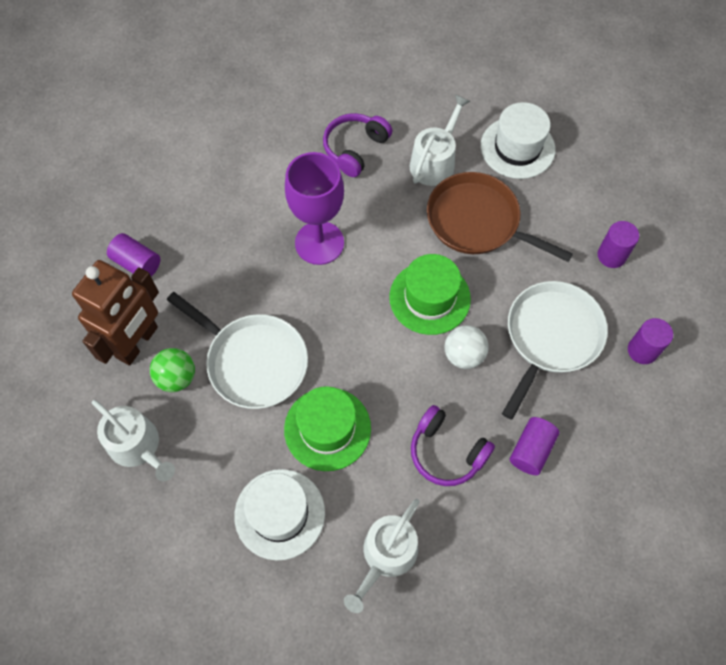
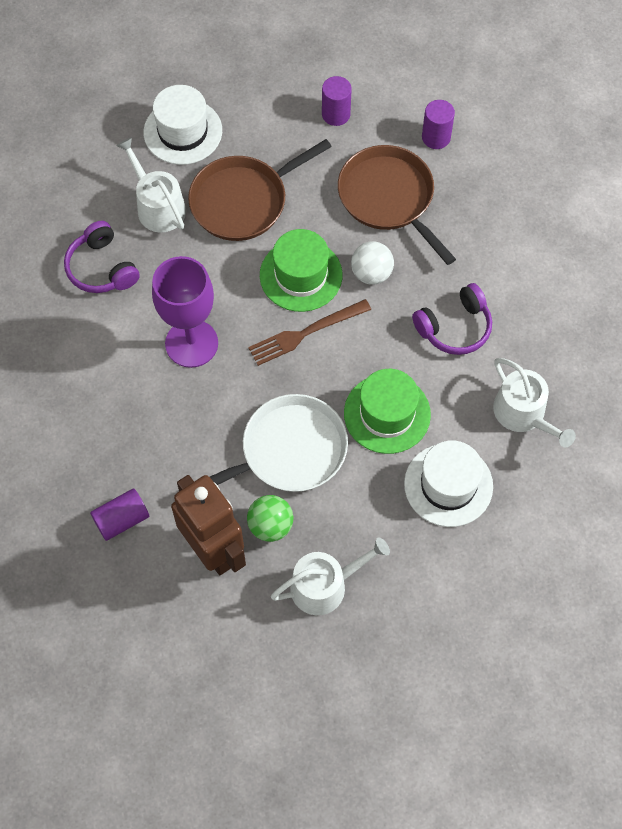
camera: 65 degrees left, 0 degrees up
(375, 326) = (306, 333): none -> brown fork
(531, 450) = (483, 262): purple cylinder -> none
(551, 336) = (389, 198): white pan -> brown pan

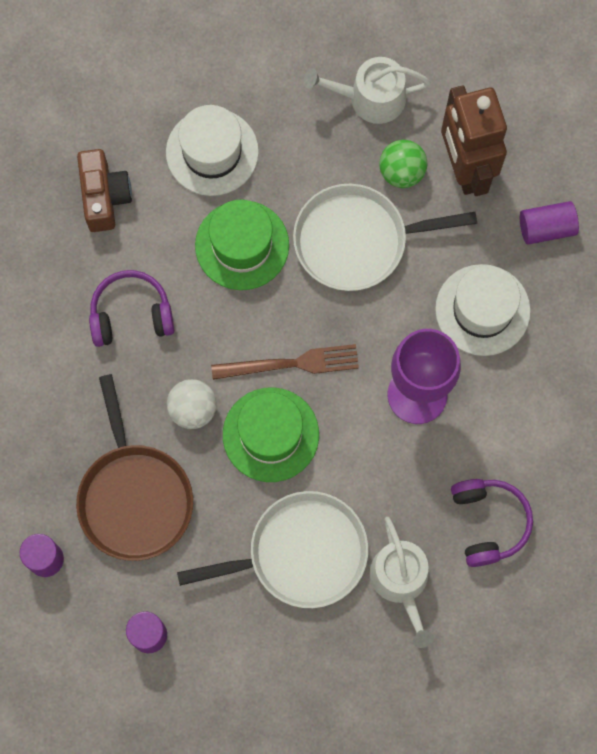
camera: 160 degrees left, 10 degrees up
(183, 131) = (340, 676): white hat -> white hat (482, 310)
(243, 201) = (301, 553): brown pan -> white pan
(523, 414) = (104, 197): white watering can -> brown camera

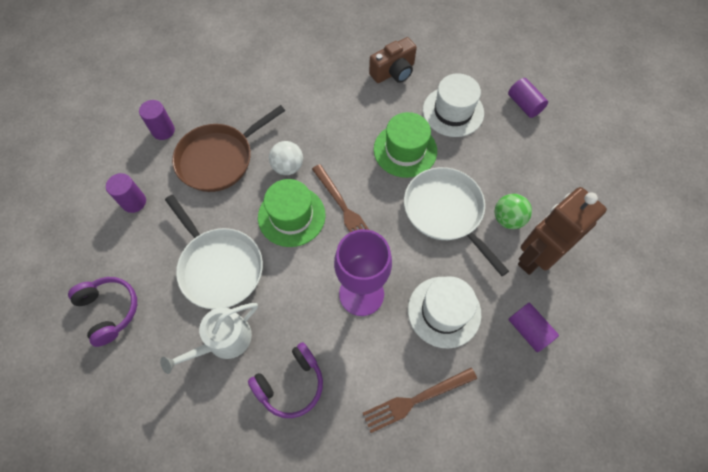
camera: 65 degrees right, 10 degrees down
(131, 314) = (331, 112): purple headphones -> purple headphones (109, 310)
(247, 55) = (524, 105): none -> purple cylinder
(370, 98) = (543, 180): white watering can -> none
(567, 391) = (416, 399): none -> brown fork

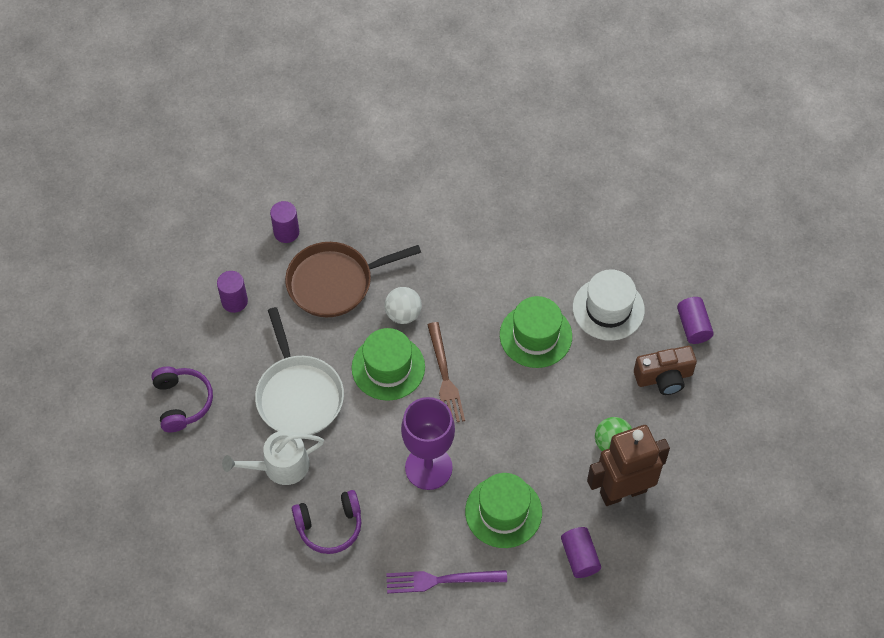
camera: 20 degrees right, 5 degrees down
(393, 72) = (561, 241): brown camera -> brown camera (664, 377)
(416, 399) = (441, 580): brown fork -> purple fork
(444, 311) = (503, 512): white hat -> green hat
(445, 212) = (549, 415): white pan -> none

